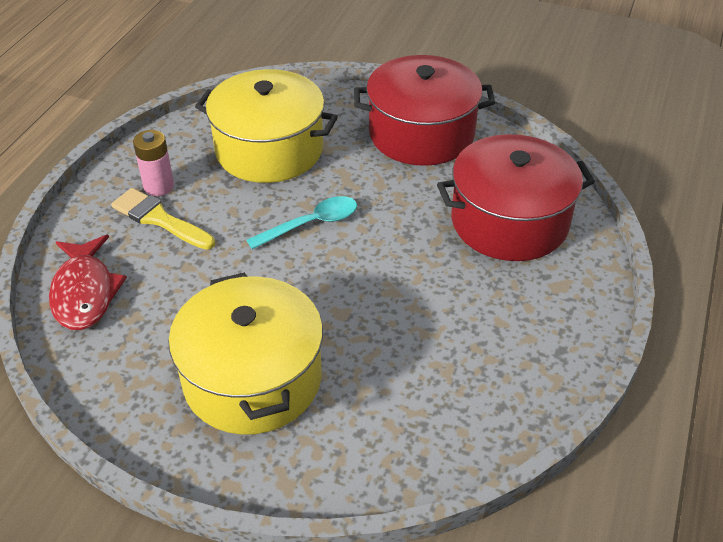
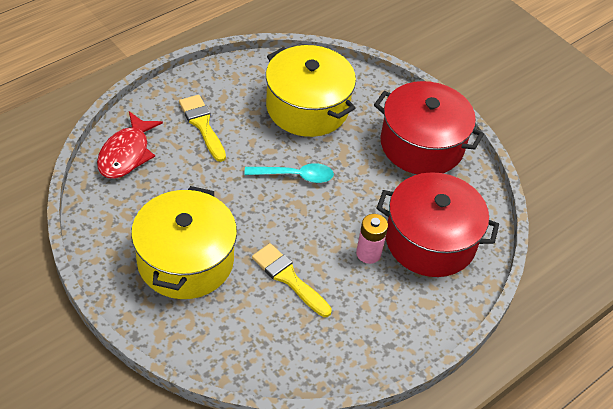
camera: 25 degrees right, 5 degrees up
(159, 186) = (217, 101): pink battery -> pink battery (368, 253)
(391, 336) = (288, 278): none -> yellow brush

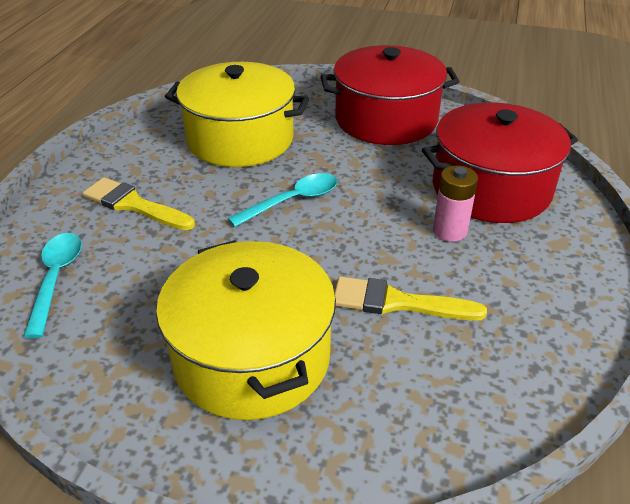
camera: 30 degrees left, 10 degrees down
(126, 154) = (56, 279): red fish -> turquoise spoon

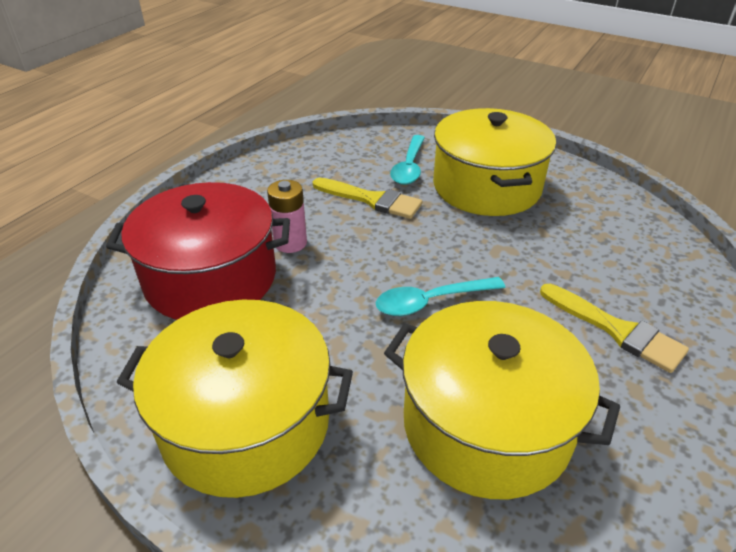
camera: 165 degrees left, 0 degrees up
(56, 279) = (661, 260): turquoise spoon -> turquoise spoon (409, 167)
(386, 119) = (246, 423): red pot -> yellow pot

